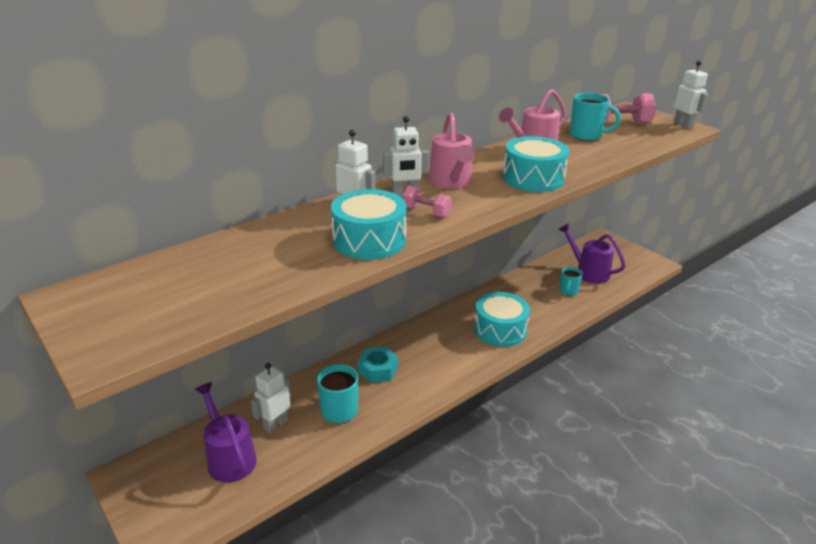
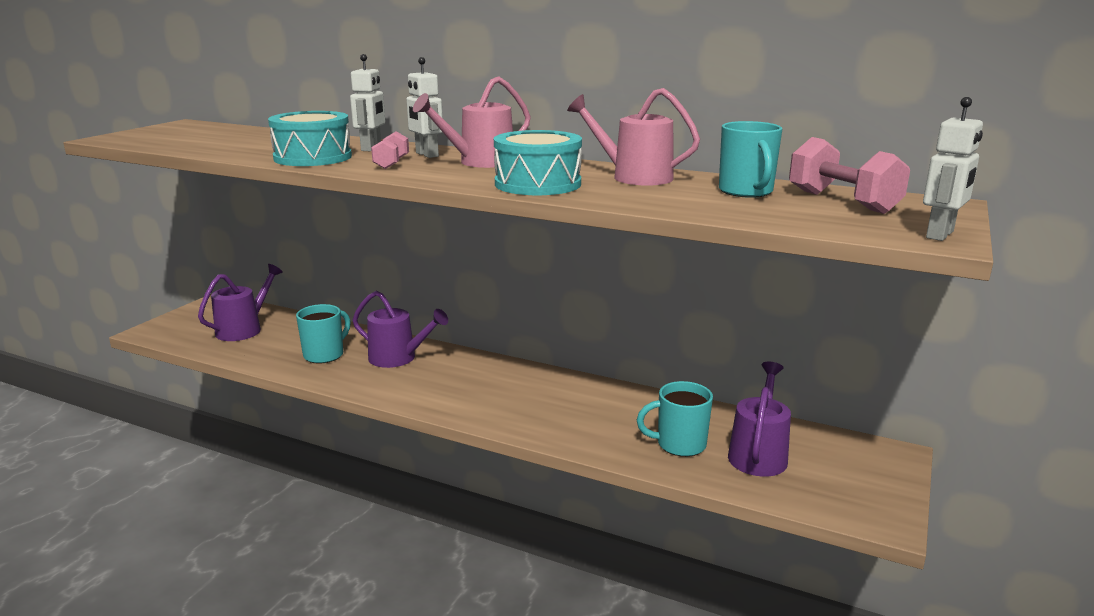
camera: 65 degrees right, 10 degrees down
(275, 424) = (292, 335): white robot -> none
(378, 370) = (398, 358): turquoise nut -> purple watering can
(500, 329) = (531, 410): turquoise drum -> none
(568, 291) = (679, 444): turquoise mug -> turquoise mug, size x1.52

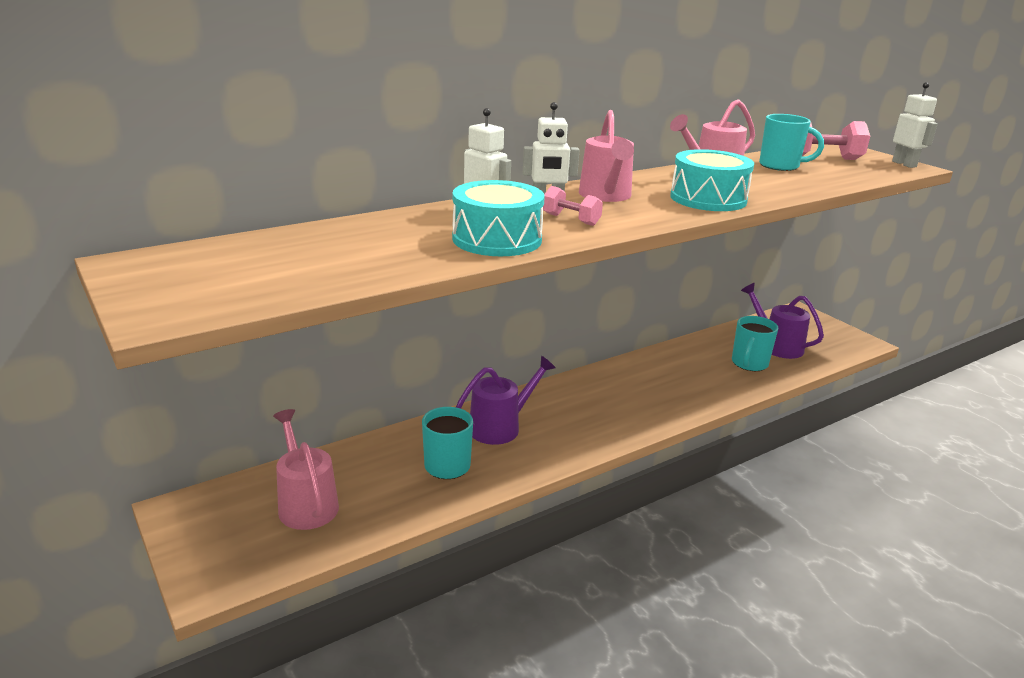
camera: 60 degrees left, 5 degrees up
(244, 329) = (306, 503): purple watering can -> pink watering can

